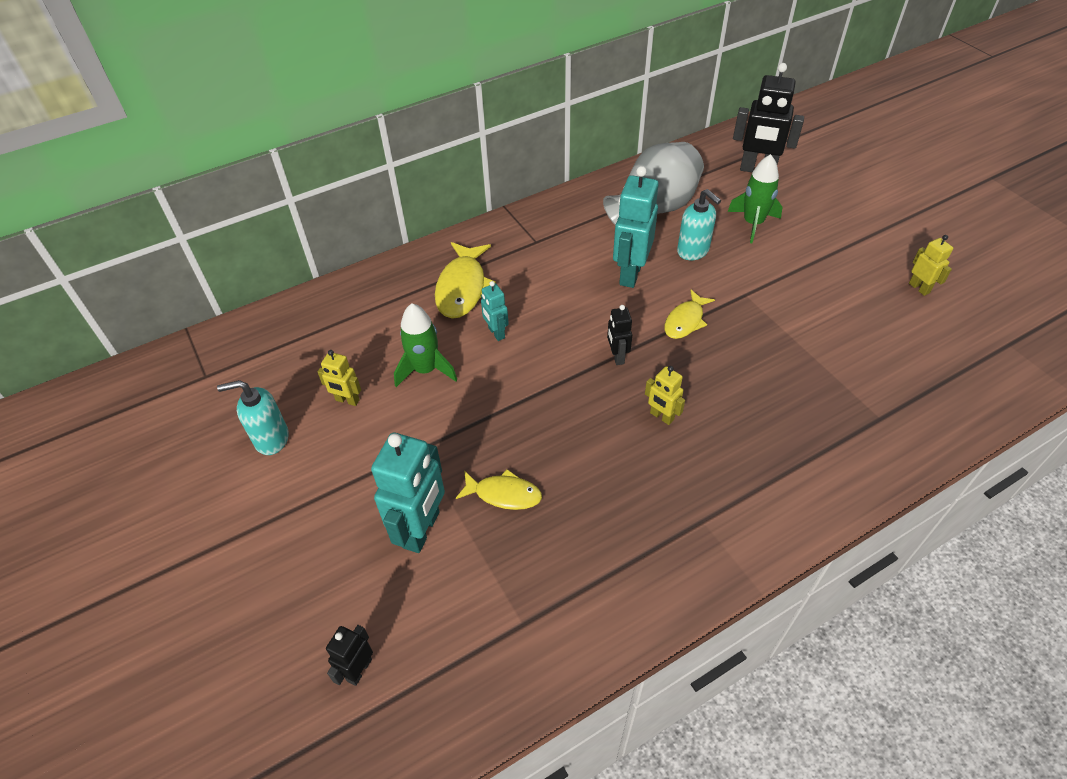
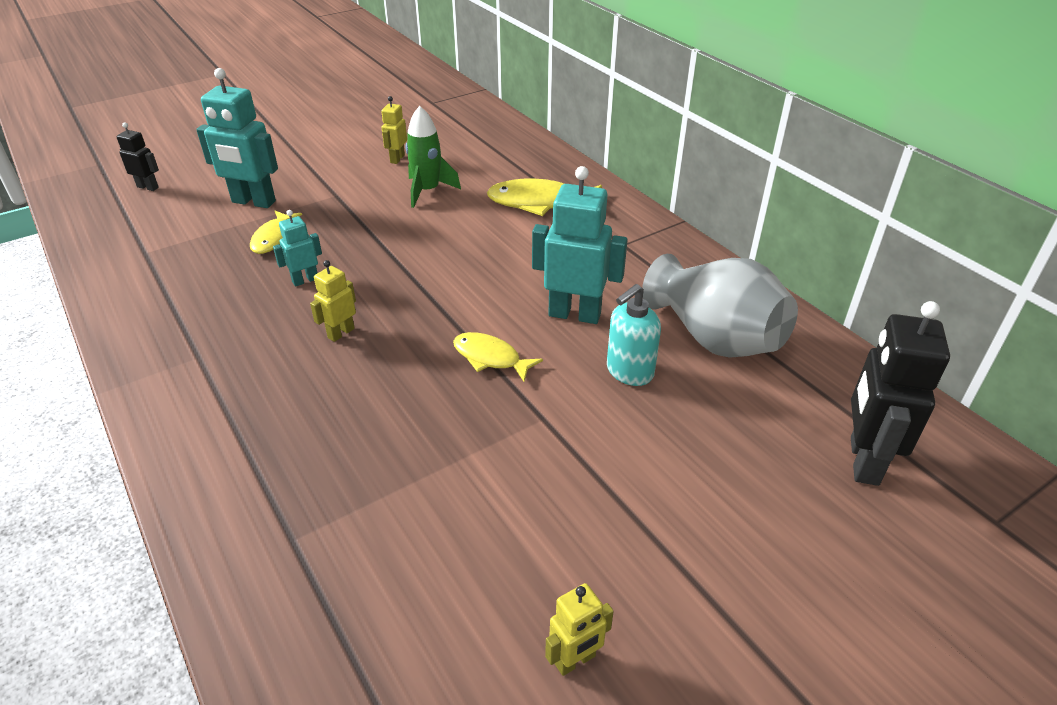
camera: 85 degrees right, 10 degrees down
(271, 439) = (363, 134): turquoise soap dispenser -> none
(496, 333) = (474, 225): turquoise robot -> turquoise robot (305, 280)
(617, 356) = (434, 303): black robot -> none
(753, 223) = (708, 441): green rocket -> none

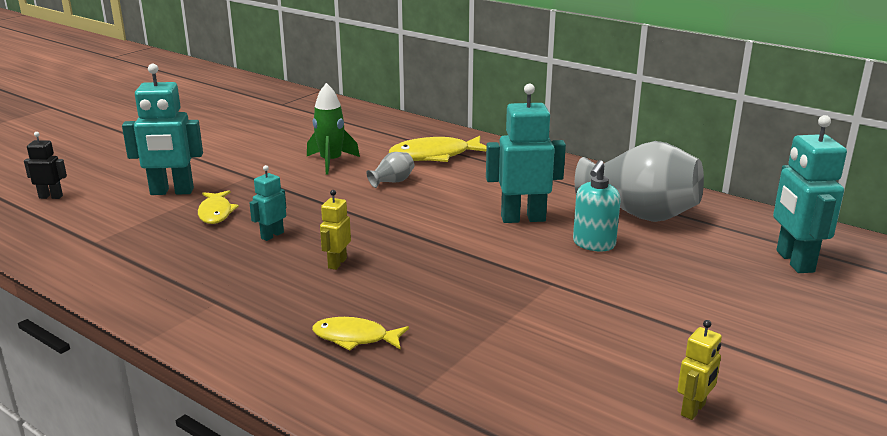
camera: 20 degrees left, 15 degrees down
(397, 159) = (283, 145): yellow robot -> none
(471, 231) = (392, 182): none -> grey vase
(490, 358) = (479, 256): yellow fish -> yellow fish (355, 338)
(863, 461) = (794, 261): black robot -> turquoise robot

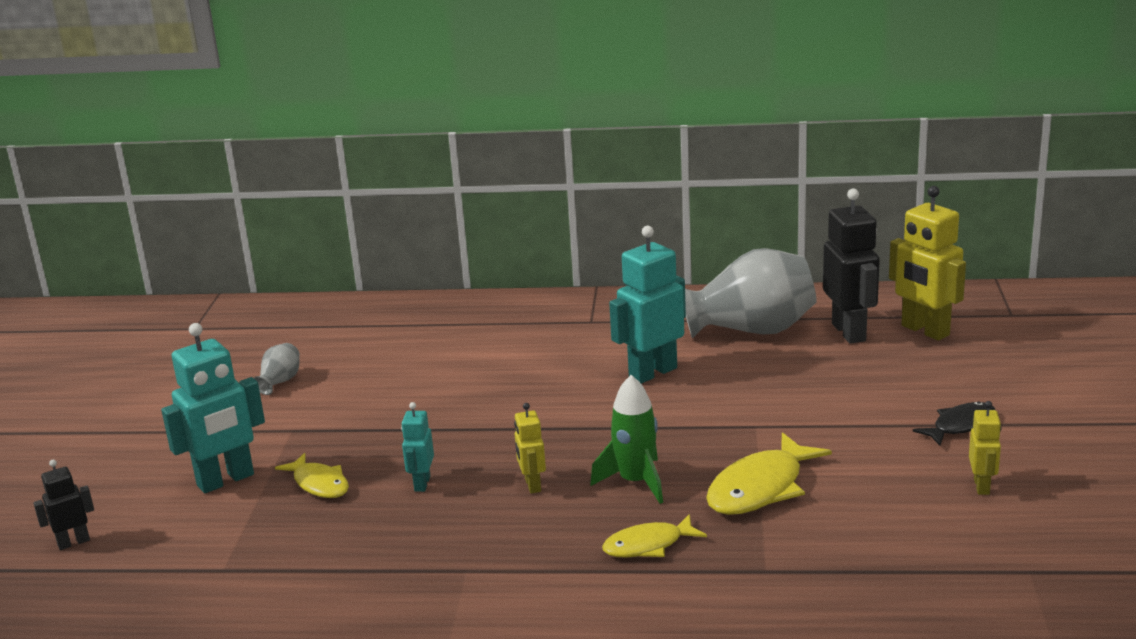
camera: 30 degrees left, 0 degrees up
(331, 162) = (366, 380): green rocket -> green rocket (636, 482)
(392, 182) = (468, 379): grey vase -> grey vase (280, 382)
(435, 156) = (474, 334): yellow fish -> yellow fish (760, 488)
(593, 244) = (747, 375): turquoise soap dispenser -> none
(721, 241) = (849, 332): none -> black robot
(735, 349) = (960, 426): none -> black fish
(794, 261) = (924, 331): turquoise robot -> yellow robot

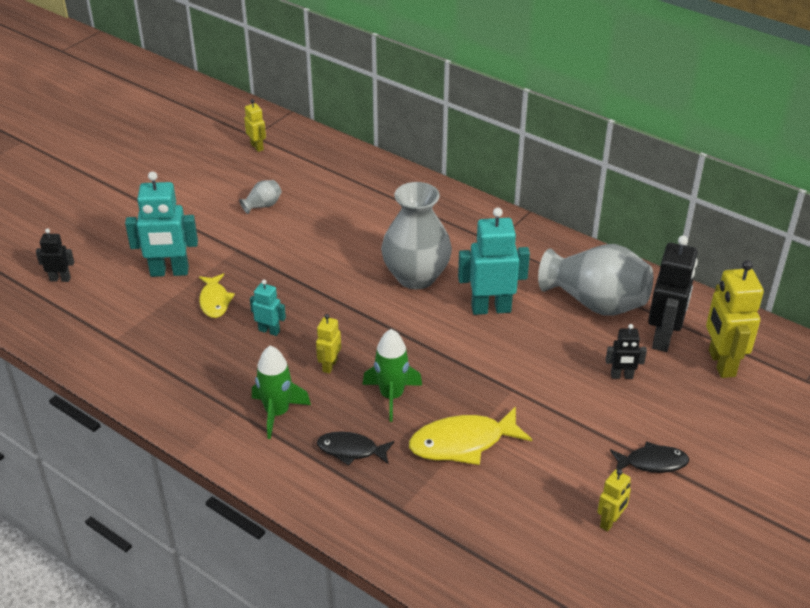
camera: 30 degrees right, 15 degrees up
(211, 335) = (257, 147): none -> yellow robot
(422, 483) = (269, 331): turquoise robot -> turquoise robot turned 75 degrees clockwise
(521, 550) = (277, 413): none -> green rocket
(539, 377) = (416, 277): none -> grey vase
(648, 545) = (351, 450): yellow fish -> black fish
(848, 374) = (622, 376): none -> black robot

